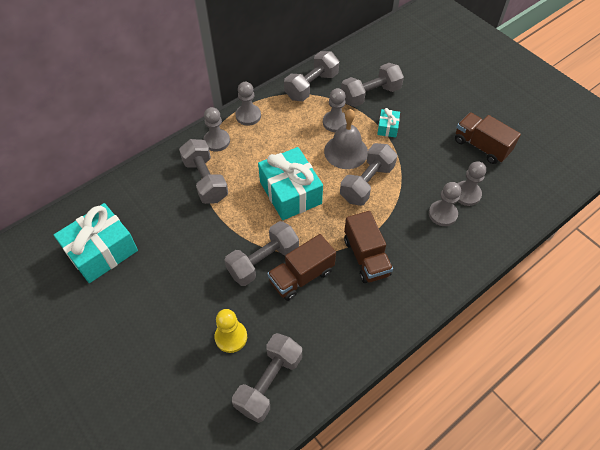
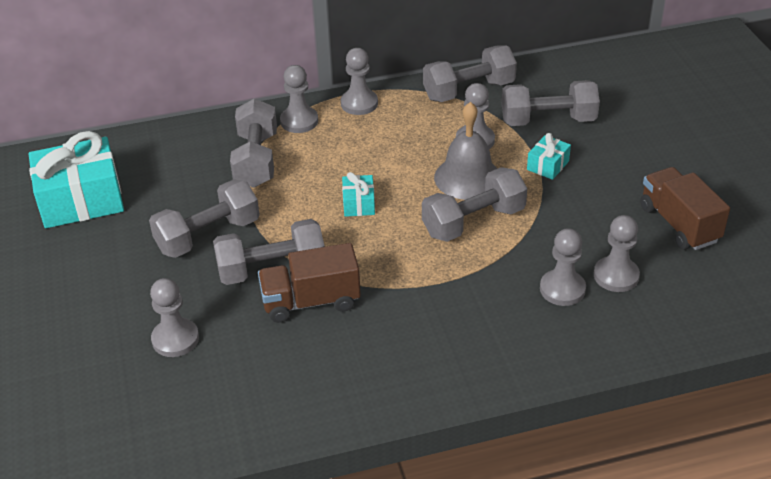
camera: 25 degrees right, 15 degrees down
(231, 337) = (175, 339): yellow pawn -> grey pawn
(269, 382) = (190, 405): grey dumbbell -> grey dumbbell (208, 235)
(290, 193) = (359, 204): turquoise gift -> turquoise gift, size x0.46
(366, 257) = (415, 307): brown truck -> none

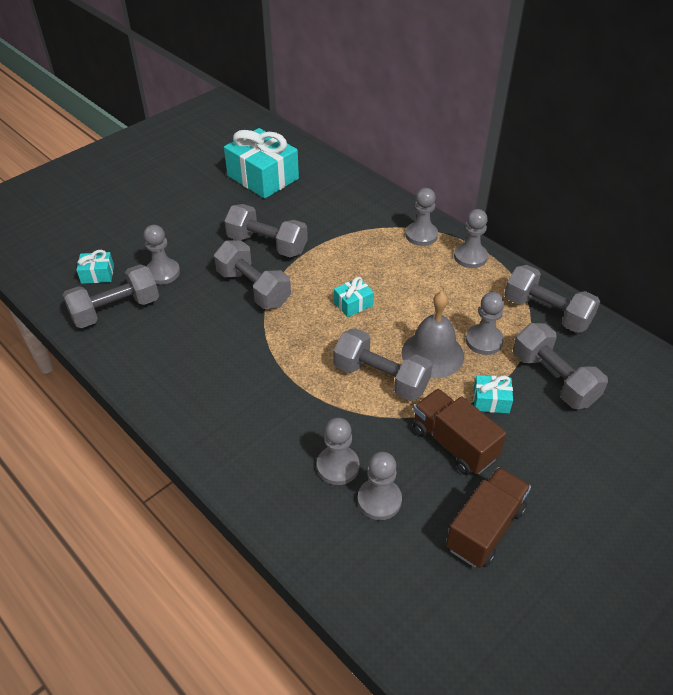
camera: 60 degrees right, 5 degrees up
(121, 403) = (97, 274): none -> turquoise gift
(256, 160) = (361, 233): grey dumbbell -> grey dumbbell (116, 310)
(311, 301) = (234, 321): brown truck -> brown truck (454, 443)

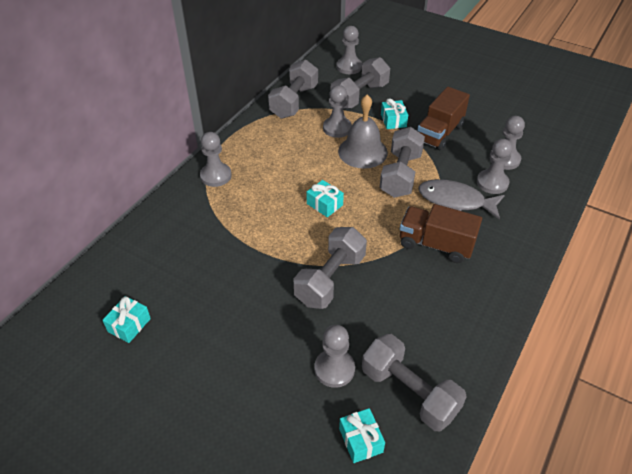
camera: 105 degrees left, 0 degrees up
(263, 177) = (129, 325): turquoise gift -> turquoise gift, size x0.46
(267, 245) = (259, 286): grey dumbbell -> none
(319, 416) = (455, 201): none -> grey fish
(470, 257) = (239, 144): grey pawn -> grey pawn (349, 67)
(485, 528) = (493, 115): brown truck -> brown truck (436, 244)

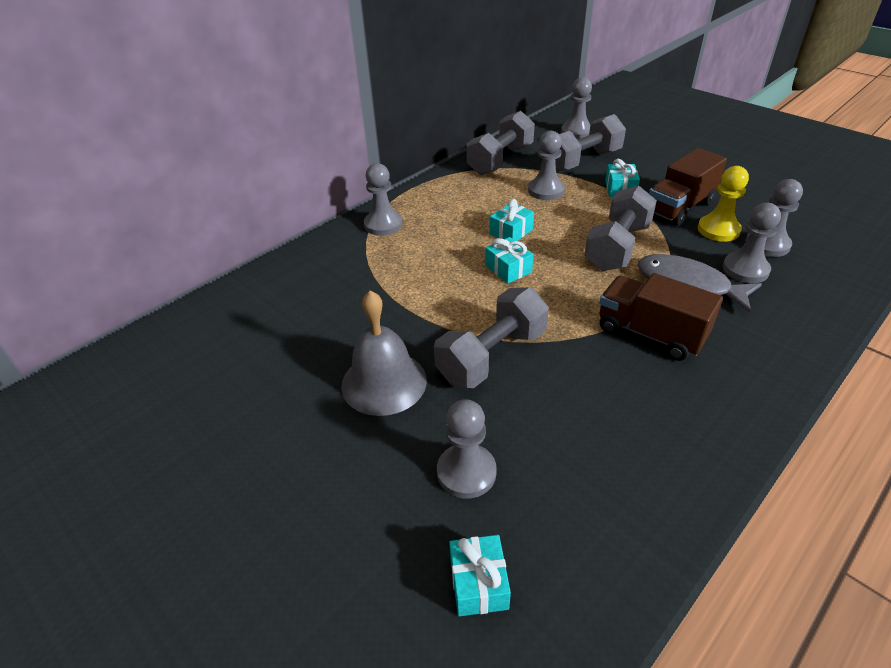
camera: 15 degrees right, 5 degrees down
(129, 325) = (219, 372): turquoise gift -> turquoise gift (511, 232)
(362, 151) = (572, 217): grey bell -> grey bell (384, 382)
(409, 392) = (570, 526): grey dumbbell -> none
(469, 150) = (718, 230): none -> yellow pawn

